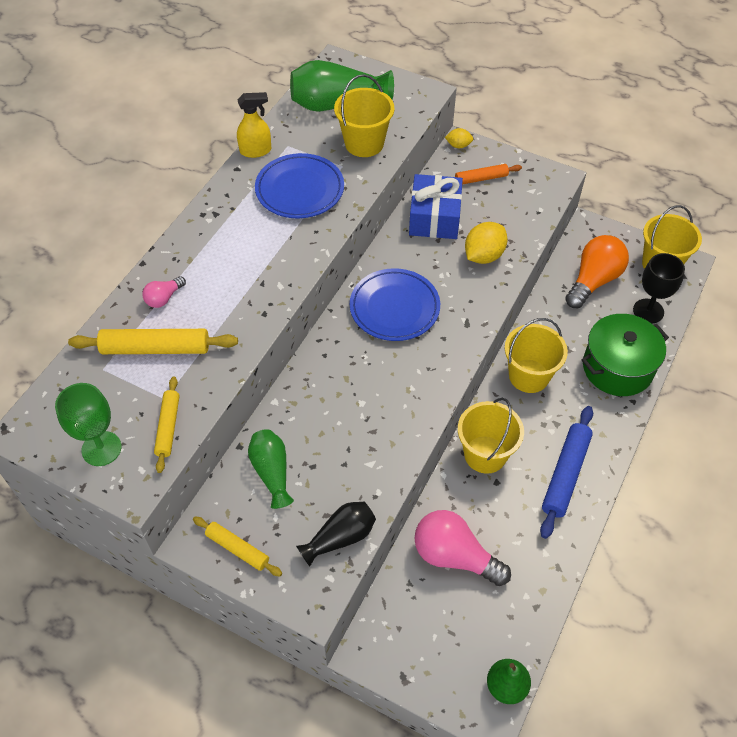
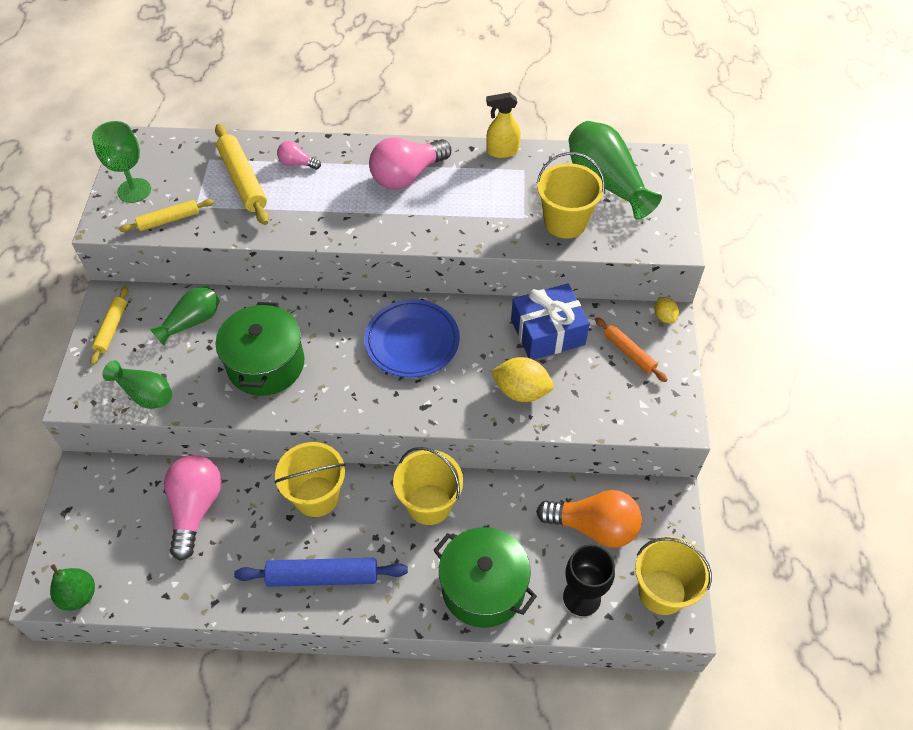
camera: 65 degrees right, 0 degrees up
(240, 223) = (407, 176): none -> pink light bulb
(256, 151) = (502, 151): yellow spray bottle -> yellow spray bottle turned 120 degrees clockwise
(300, 190) = (472, 199): blue plate -> none
(340, 538) = (144, 394): black vase -> green vase
(359, 424) = (266, 364): none -> green pot

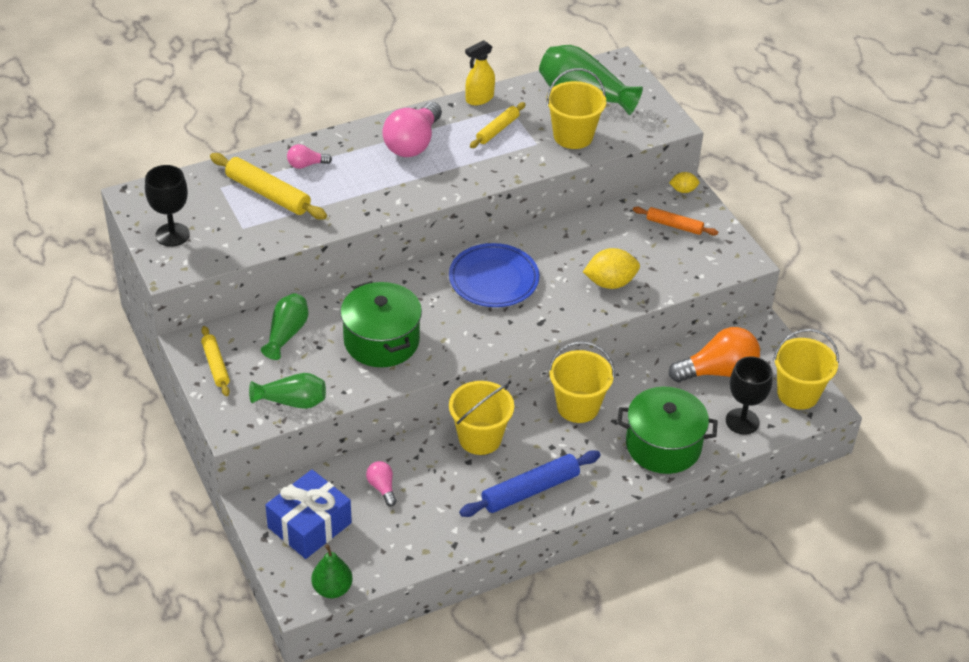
camera: 30 degrees left, 10 degrees down
(134, 190) = (172, 235): green goblet -> black goblet
(169, 220) = (227, 247): yellow rolling pin -> yellow rolling pin (497, 130)
(196, 508) = (382, 488): pink light bulb -> pink light bulb, size x0.49
(547, 332) = (599, 233): blue gift -> blue gift (309, 525)
(664, 317) = (683, 190): yellow lemon -> yellow lemon turned 45 degrees counterclockwise

